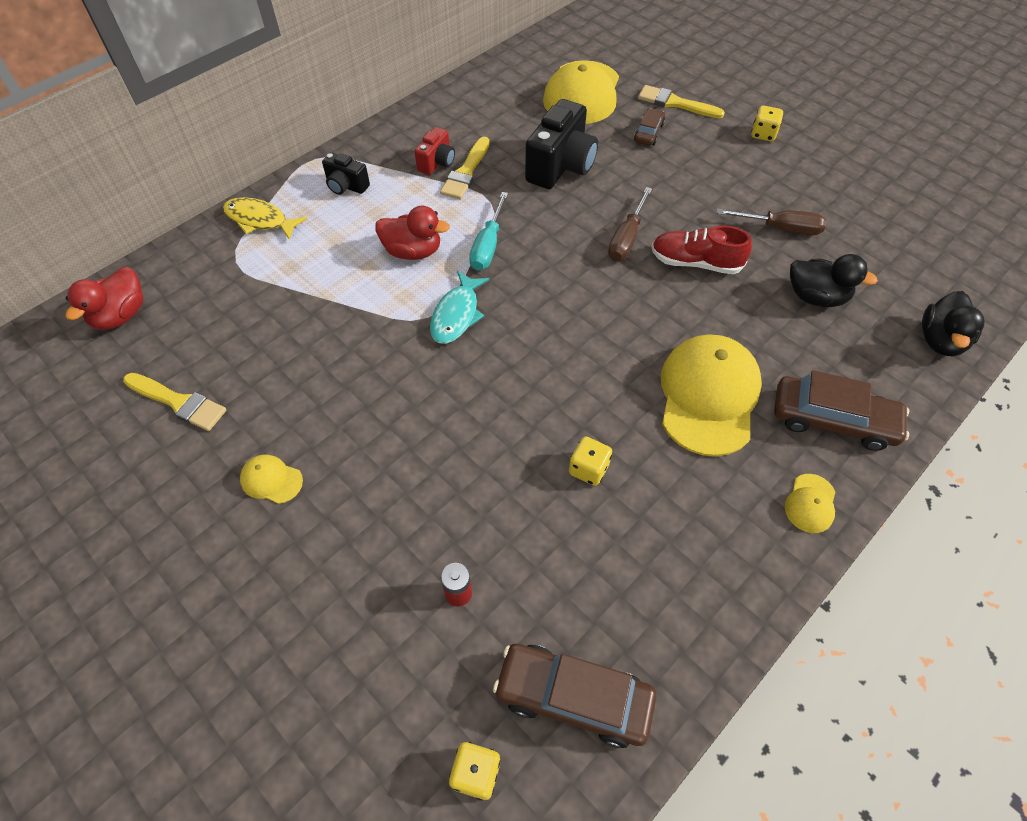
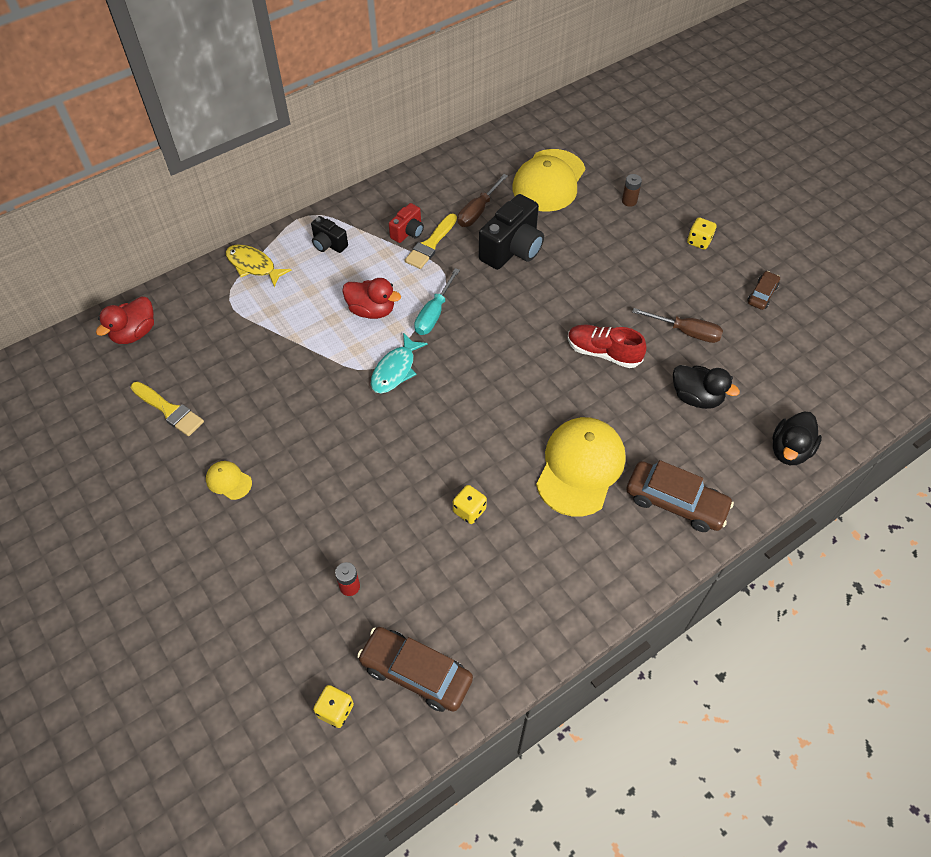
camera: 10 degrees right, 0 degrees up
(626, 238) = (551, 323): brown screwdriver -> brown screwdriver (478, 211)
(648, 133) = (597, 227): brown car -> brown car (762, 294)
(675, 103) = (629, 201): yellow brush -> brown battery
(810, 503) = (635, 564): yellow cap -> none

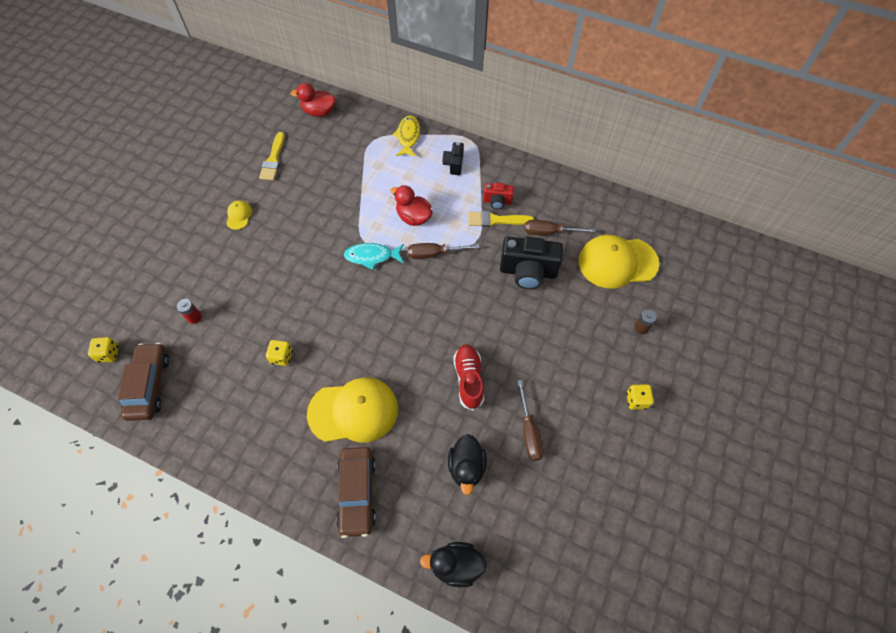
camera: 60 degrees right, 5 degrees up
(371, 310) = (413, 217): red duck -> red duck turned 135 degrees clockwise
(434, 314) = (434, 254): turquoise screwdriver -> brown screwdriver
(762, 294) = (612, 477): brown car -> none

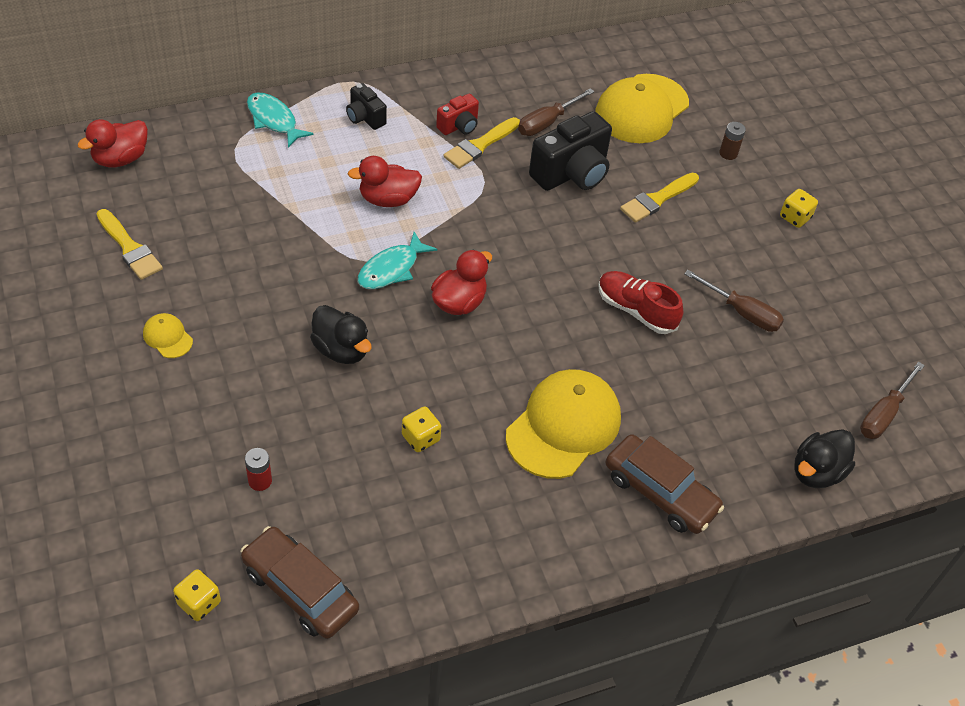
camera: 50 degrees left, 10 degrees down
(383, 300) = (459, 302): none -> red duck
(408, 136) = (274, 120): yellow fish -> turquoise fish
(434, 254) = (456, 220): brown screwdriver -> brown screwdriver (884, 414)
(466, 467) = (727, 386): black duck -> black duck (341, 350)
(560, 324) = (657, 199): none -> yellow brush

